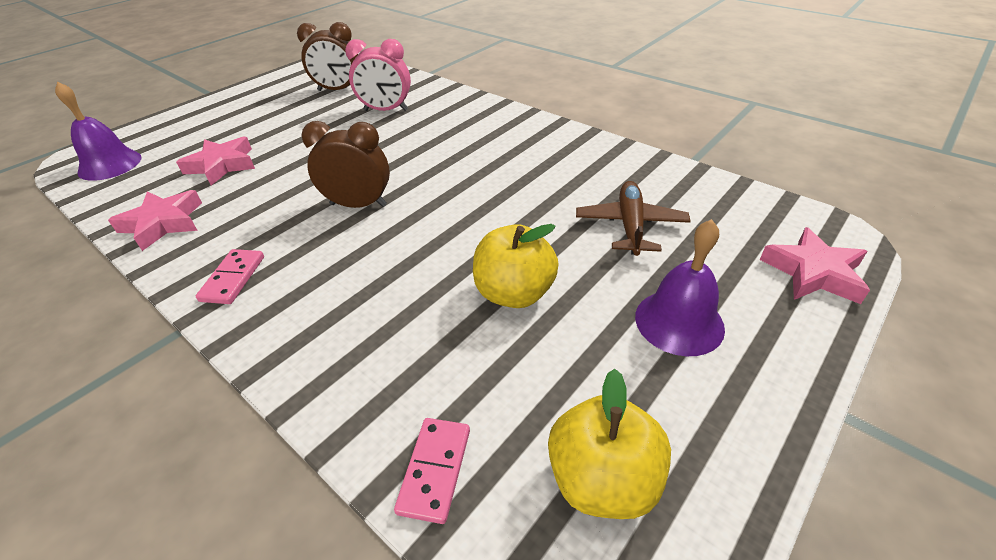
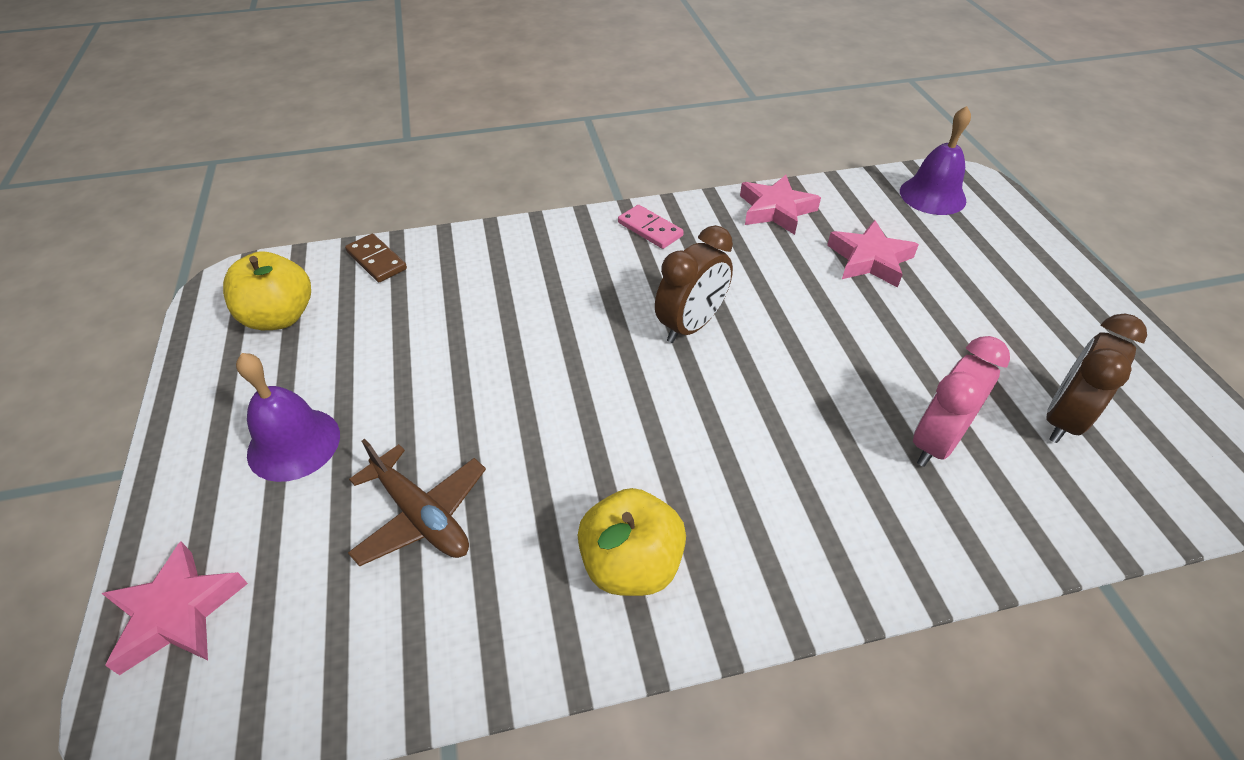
camera: 125 degrees right, 5 degrees up
(435, 470) = (376, 260): pink domino -> brown domino
(514, 293) = (450, 365): yellow apple -> yellow apple (631, 564)

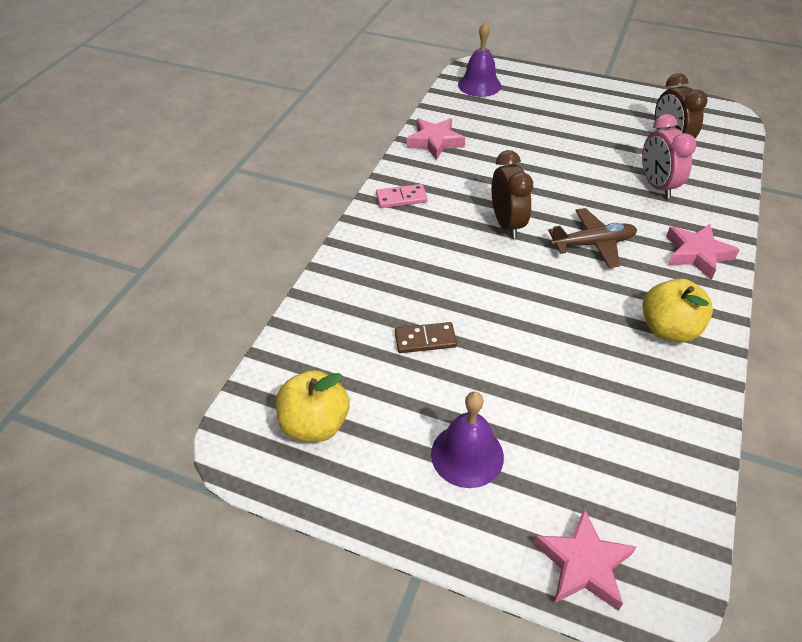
camera: 55 degrees left, 0 degrees up
(376, 260) = (298, 344): brown domino -> brown domino (425, 340)
(421, 515) = (578, 406): brown plane -> brown plane (593, 244)
(869, 260) = (511, 134): pink star -> pink star (697, 254)

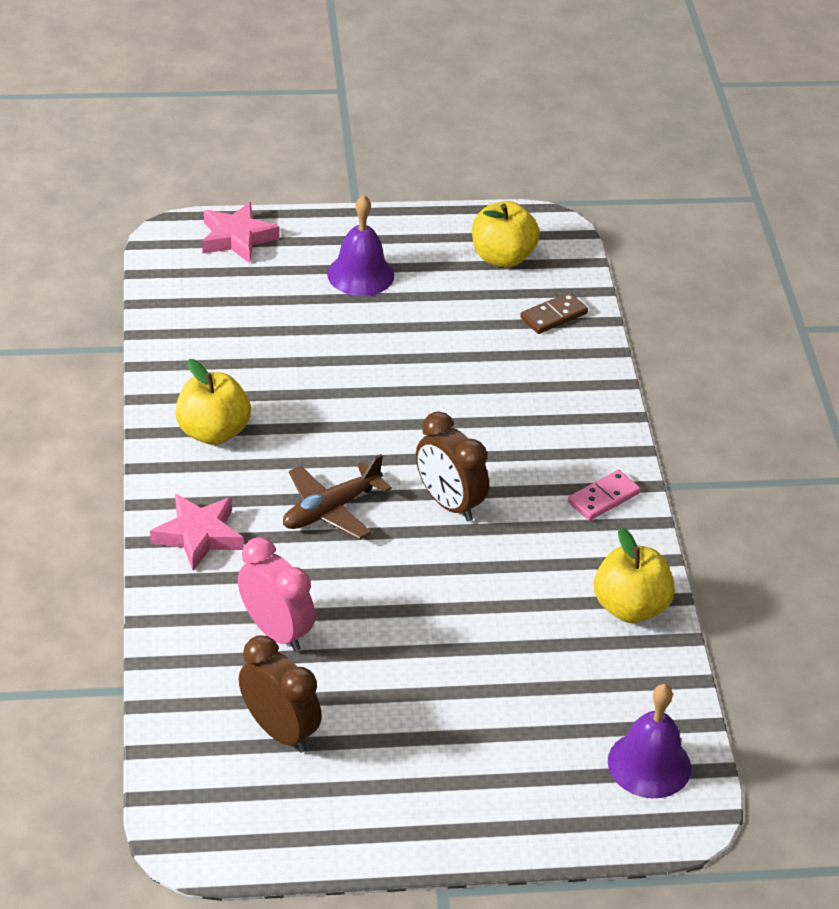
camera: 150 degrees right, 5 degrees down
(425, 340) = (456, 348): brown domino -> brown domino (553, 316)
(435, 142) = (630, 607): pink star -> yellow apple

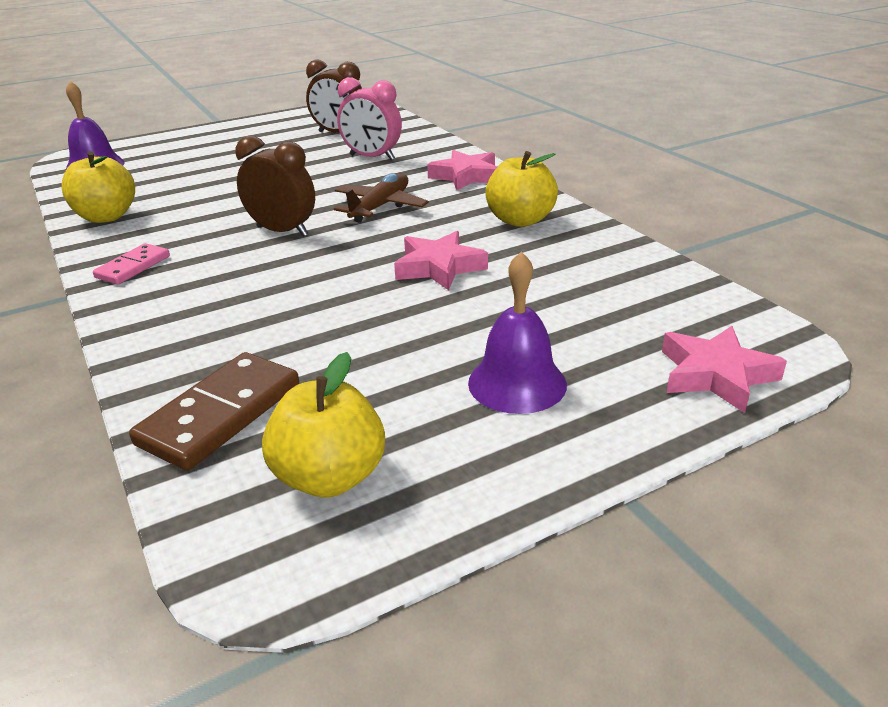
camera: 160 degrees right, 10 degrees down
(335, 395) = (439, 267): none -> pink star
(553, 316) = (220, 414): brown domino -> brown domino, size x1.66

